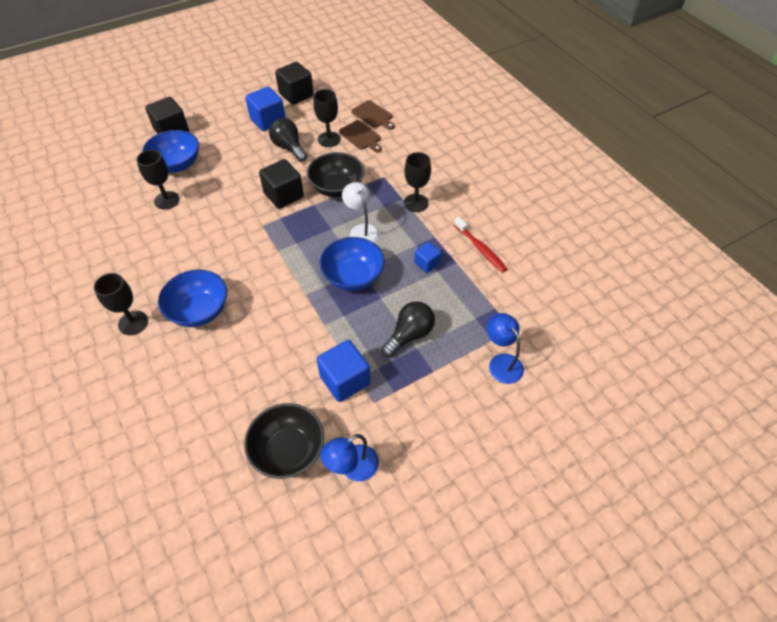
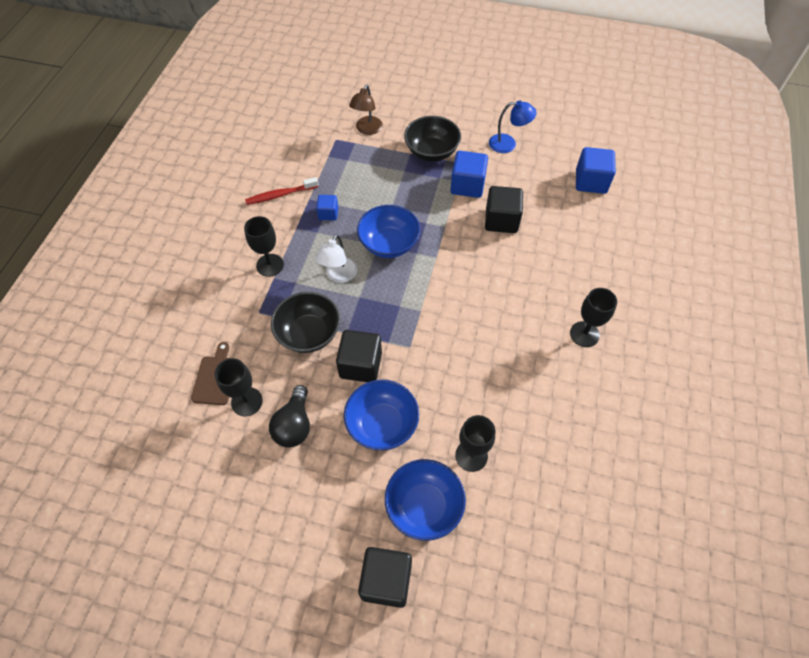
camera: 135 degrees left, 5 degrees up
(199, 311) = (525, 305): blue bowl -> blue bowl (382, 424)
(268, 120) = (270, 492): blue cube -> blue cube (590, 182)
(288, 451) = (536, 175): black bowl -> black bowl (431, 152)
(296, 95) = (195, 512): black cube -> black cube (501, 220)
(373, 115) = (169, 396): brown cutting board -> none
(410, 335) = (399, 180): black light bulb -> none
(480, 249) = (280, 195): red toothbrush -> red toothbrush turned 120 degrees counterclockwise
(501, 362) = (367, 129): blue lamp -> brown lamp

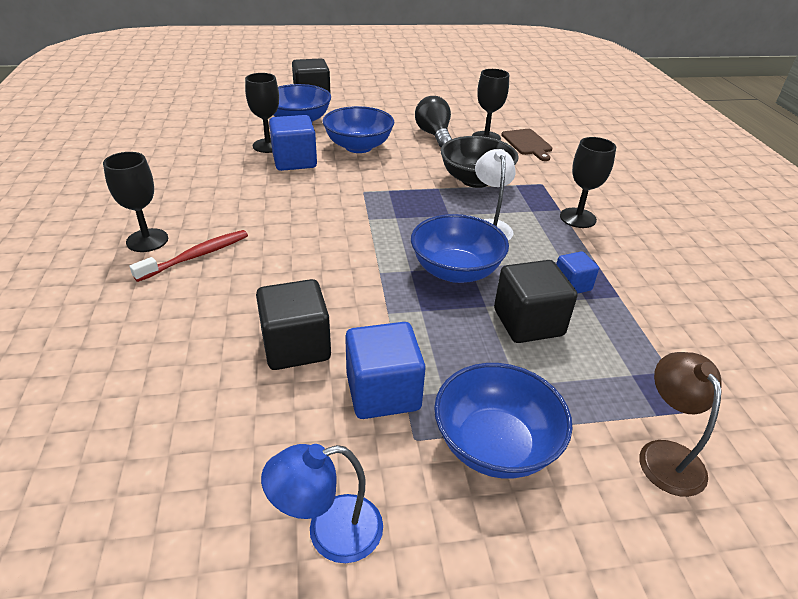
camera: 155 degrees right, 20 degrees down
(280, 195) = (663, 290): red toothbrush -> red toothbrush (197, 256)
(360, 365) = (405, 171): black cube -> black cube (528, 322)
(431, 152) = (495, 445): black bowl -> blue bowl
(590, 182) = (104, 486): blue cube -> blue cube (294, 161)

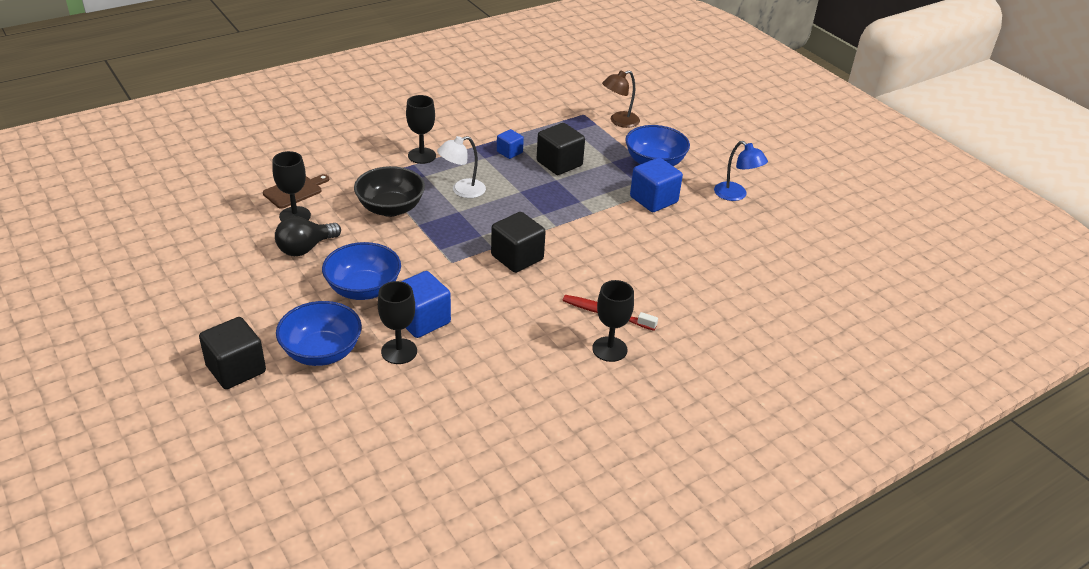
camera: 115 degrees left, 0 degrees up
(296, 346) = (649, 237): black cube -> black cube (517, 257)
(455, 271) = (529, 196): blue bowl -> none

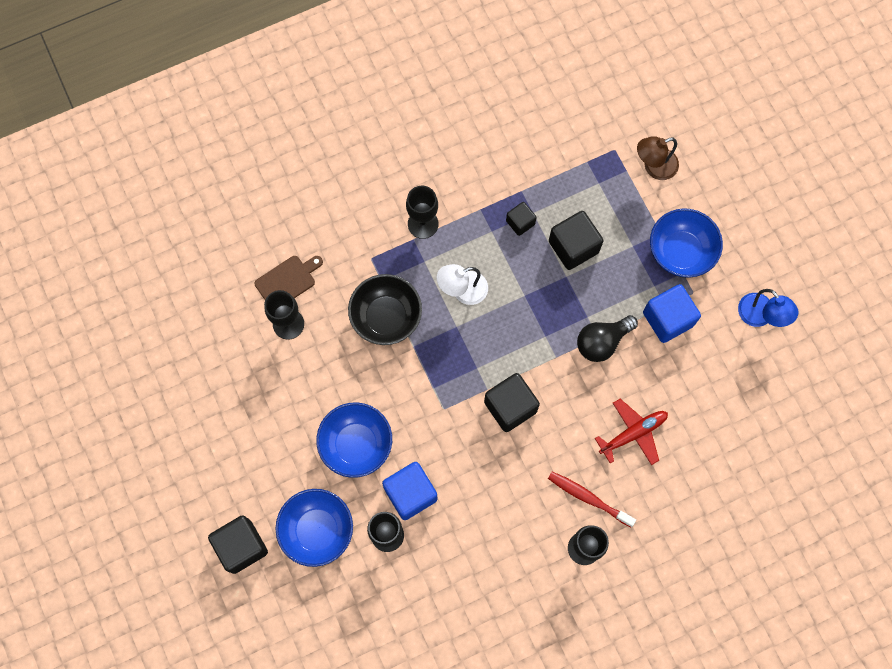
camera: 10 degrees right, 35 degrees up
(305, 248) = (300, 377): black light bulb -> black light bulb (602, 342)
(509, 152) = (520, 222): blue cube -> black cube
(640, 269) = (633, 433): none -> red plane

